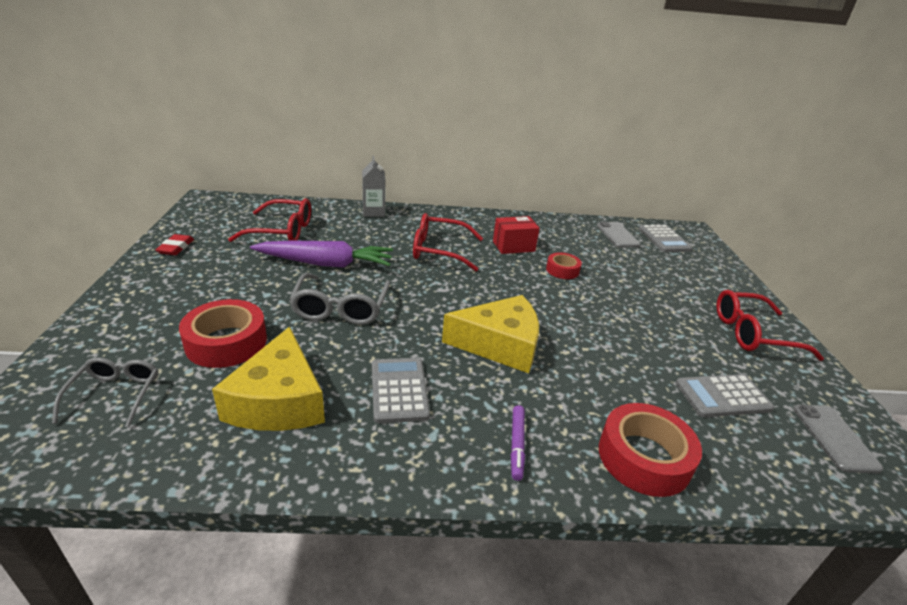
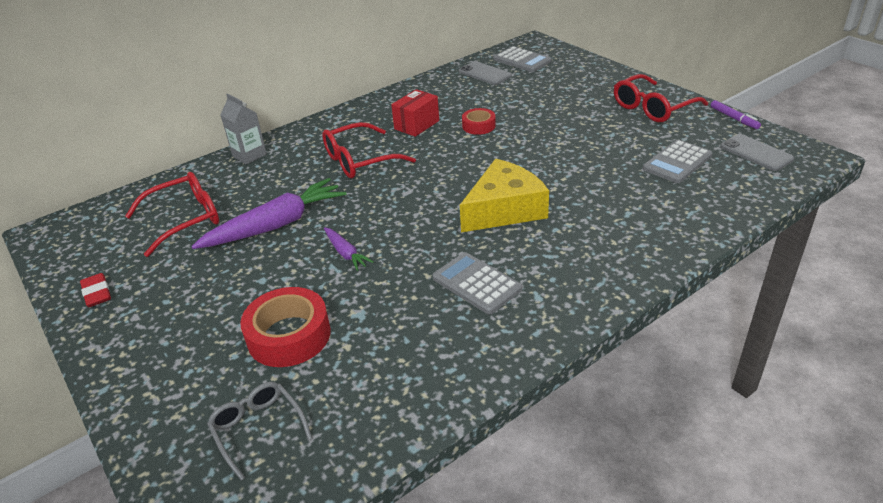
camera: 30 degrees left, 5 degrees up
(279, 400) = (400, 346): yellow cheese -> none
(341, 308) = (346, 253): grey glasses -> purple carrot
(517, 445) = (596, 268): purple marker -> purple marker (734, 118)
(644, 457) = (674, 228): red tape -> none

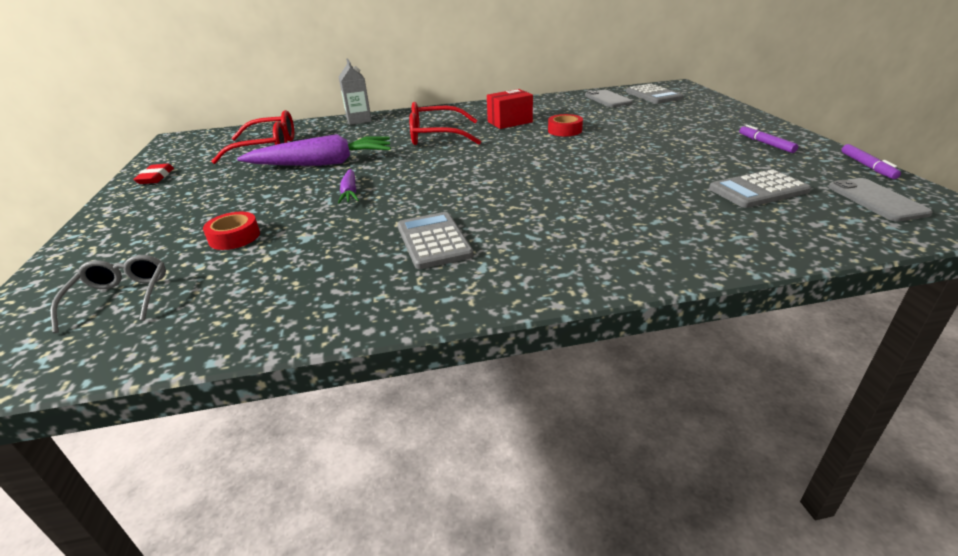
camera: 25 degrees right, 5 degrees down
(289, 335) = (234, 237): red tape -> red tape, size x0.58
(504, 209) = (524, 191): yellow cheese -> none
(652, 108) = (766, 143): red glasses -> purple marker

